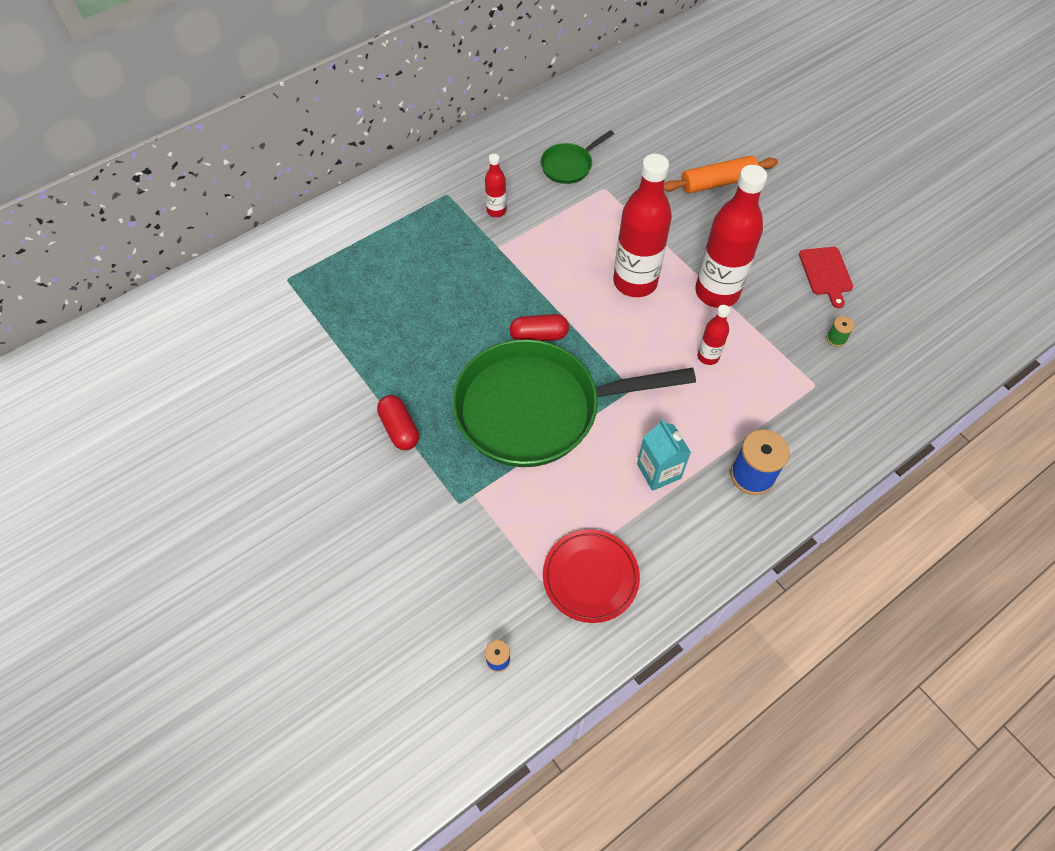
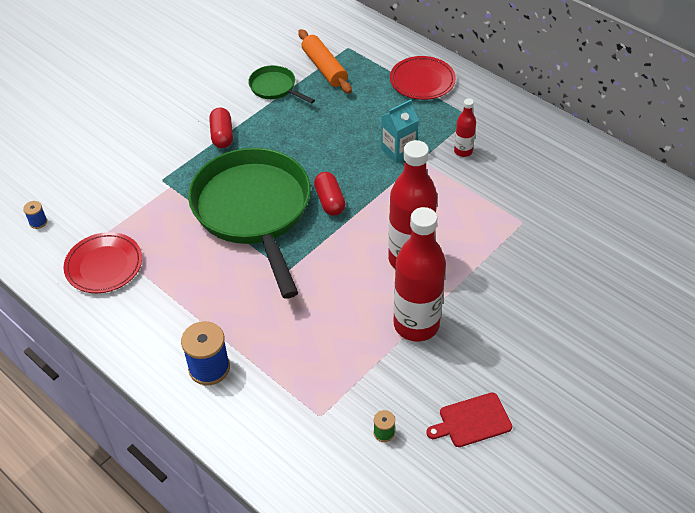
camera: 80 degrees right, 10 degrees down
(375, 222) = (422, 81): none -> red plate
(399, 429) = (222, 135): red capsule -> red capsule turned 60 degrees counterclockwise
(569, 165) = (541, 192): green pan -> green pan (275, 87)
(658, 471) = (205, 299): turquoise carton -> turquoise carton (398, 151)
(708, 356) = (335, 324): red bottle -> none
(717, 183) = (569, 313): orange rolling pin -> orange rolling pin (324, 68)

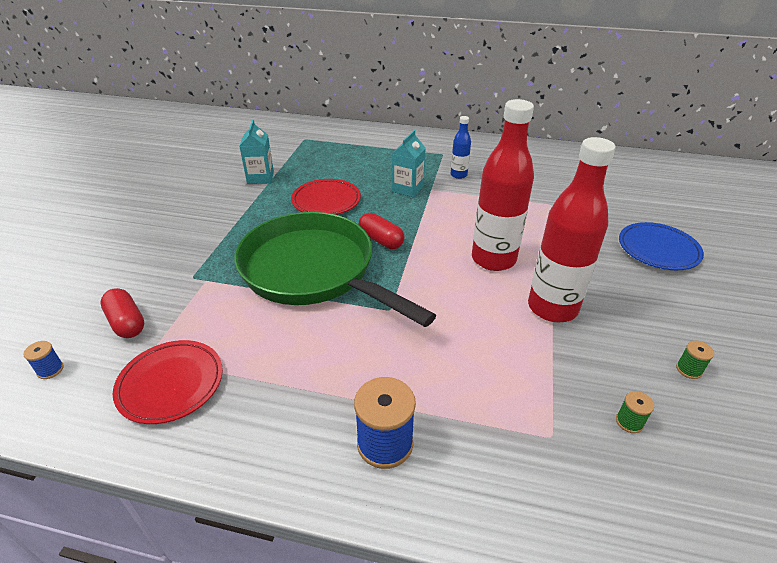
camera: 30 degrees left, 10 degrees down
(222, 135) = (234, 223): red capsule -> red capsule (127, 322)
(275, 87) = (260, 178): green pan -> turquoise carton
(324, 68) = (295, 155): orange rolling pin -> none
(422, 81) = (384, 143): red plate -> red plate (326, 201)
(463, 151) = (458, 175): red bottle -> blue bottle
(472, 421) = (688, 369): red cutting board -> green spool
(573, 312) = (658, 250): none -> blue plate

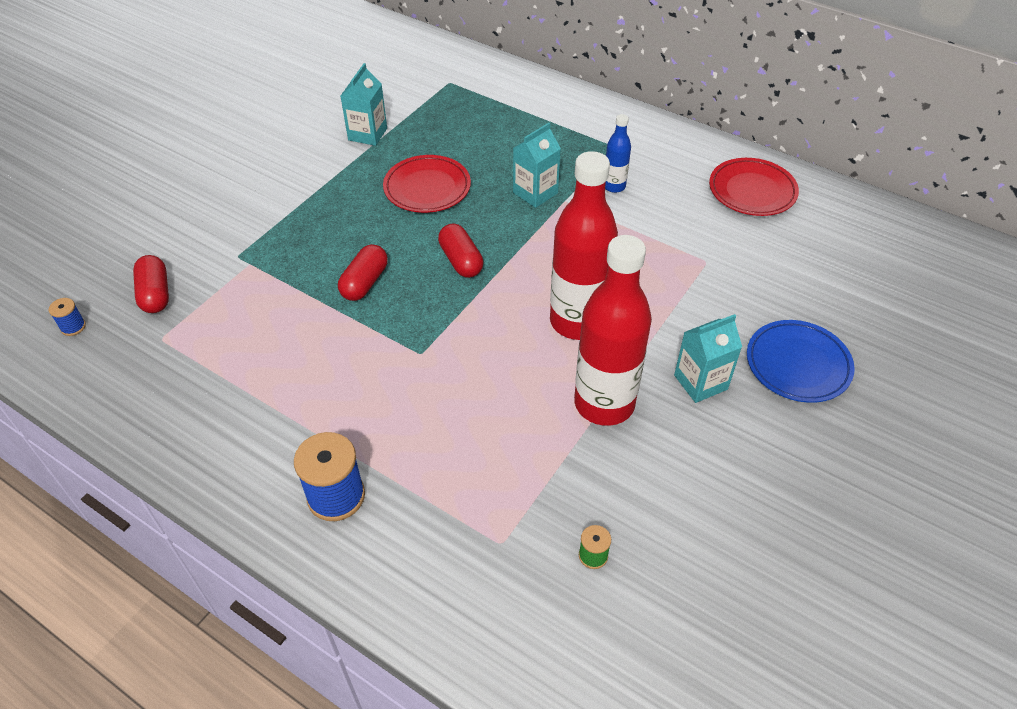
camera: 20 degrees right, 10 degrees up
(171, 384) = (171, 374): red plate -> red plate (752, 191)
(313, 271) = (365, 283): green pan -> red capsule
(606, 276) = (700, 382): none -> turquoise carton
(688, 369) = (706, 523): green spool -> none

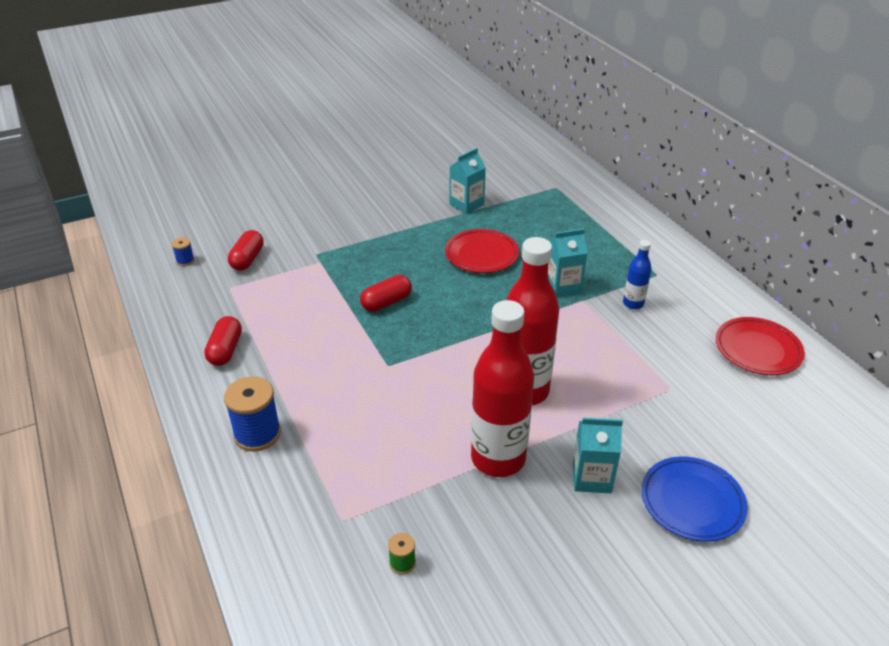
camera: 30 degrees right, 10 degrees down
(461, 261) = (467, 313): red capsule -> red capsule (225, 350)

